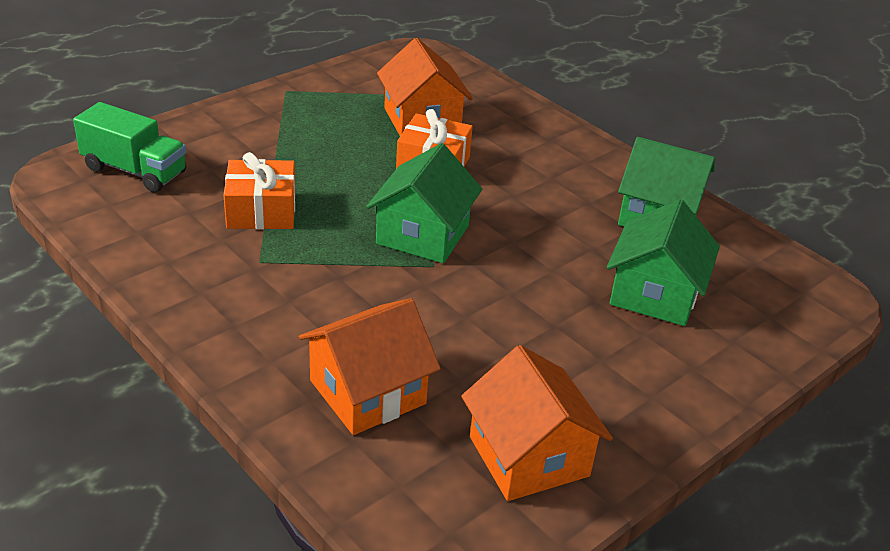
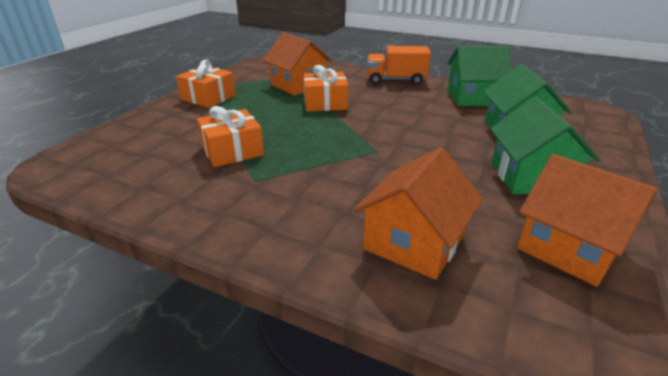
camera: 20 degrees left, 5 degrees down
(135, 171) = (116, 151): green truck -> none
(286, 111) = (208, 97): none -> orange gift
(423, 234) = (354, 137): green house -> green house (531, 177)
(575, 149) = (396, 80): none -> orange truck

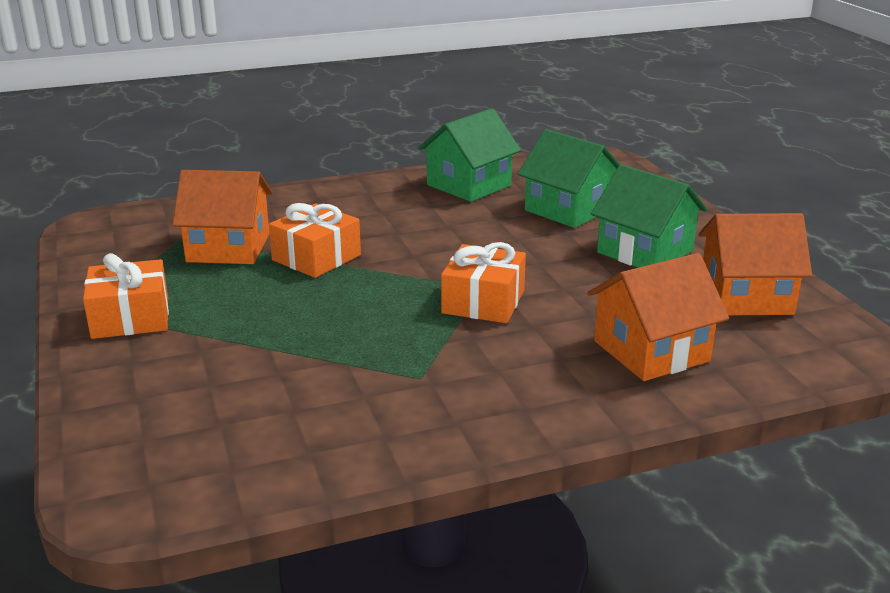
camera: 45 degrees left, 5 degrees down
(232, 150) = (326, 363): orange gift -> orange gift (483, 302)
(396, 80) = (345, 193): orange truck -> none
(413, 243) = (651, 351): orange house -> orange house turned 75 degrees clockwise

